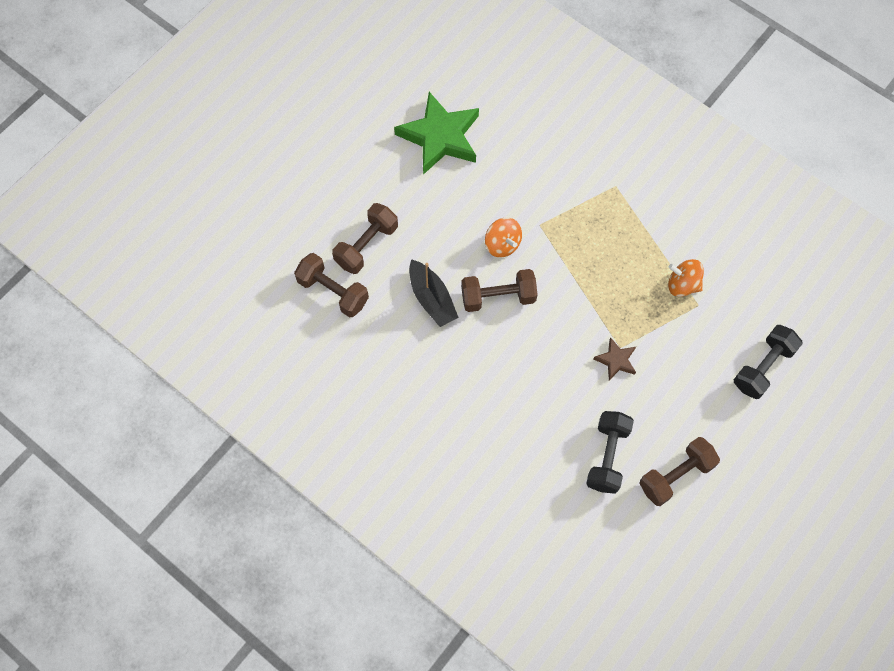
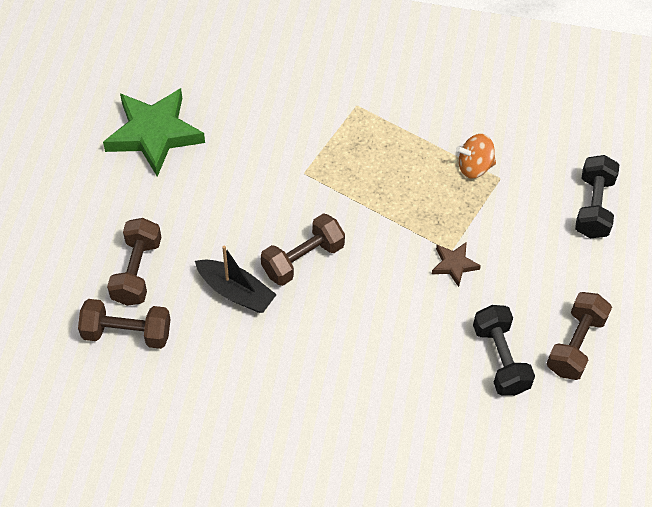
camera: 30 degrees left, 10 degrees down
(502, 244) = (277, 207): orange spinning top -> none

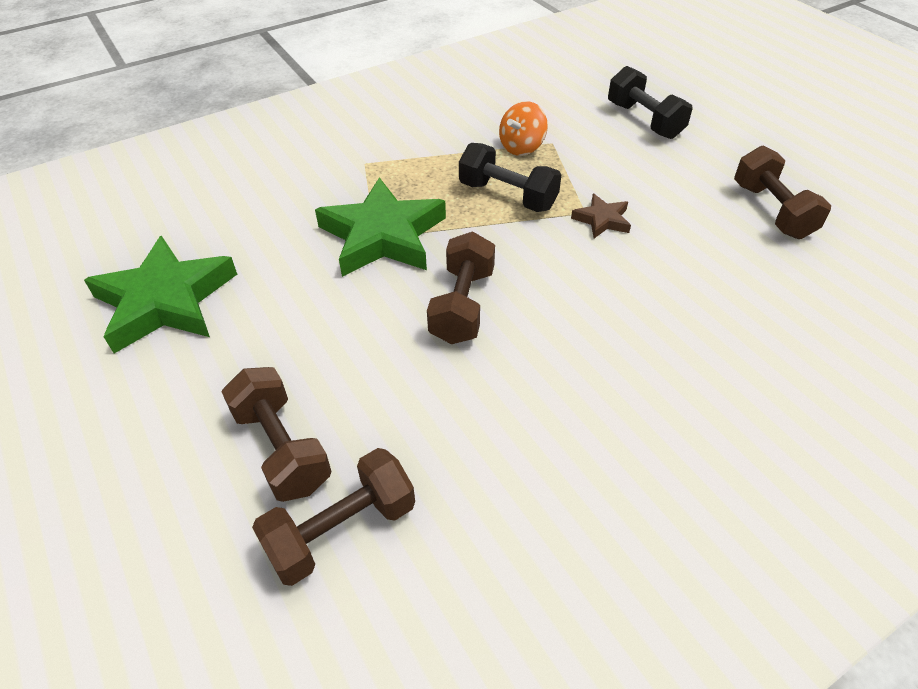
camera: 40 degrees left, 10 degrees down
(236, 292) = (428, 383): black boat -> none
(309, 175) = (382, 235): none -> green star
(500, 359) = (739, 261): black dumbbell -> black dumbbell (507, 196)

